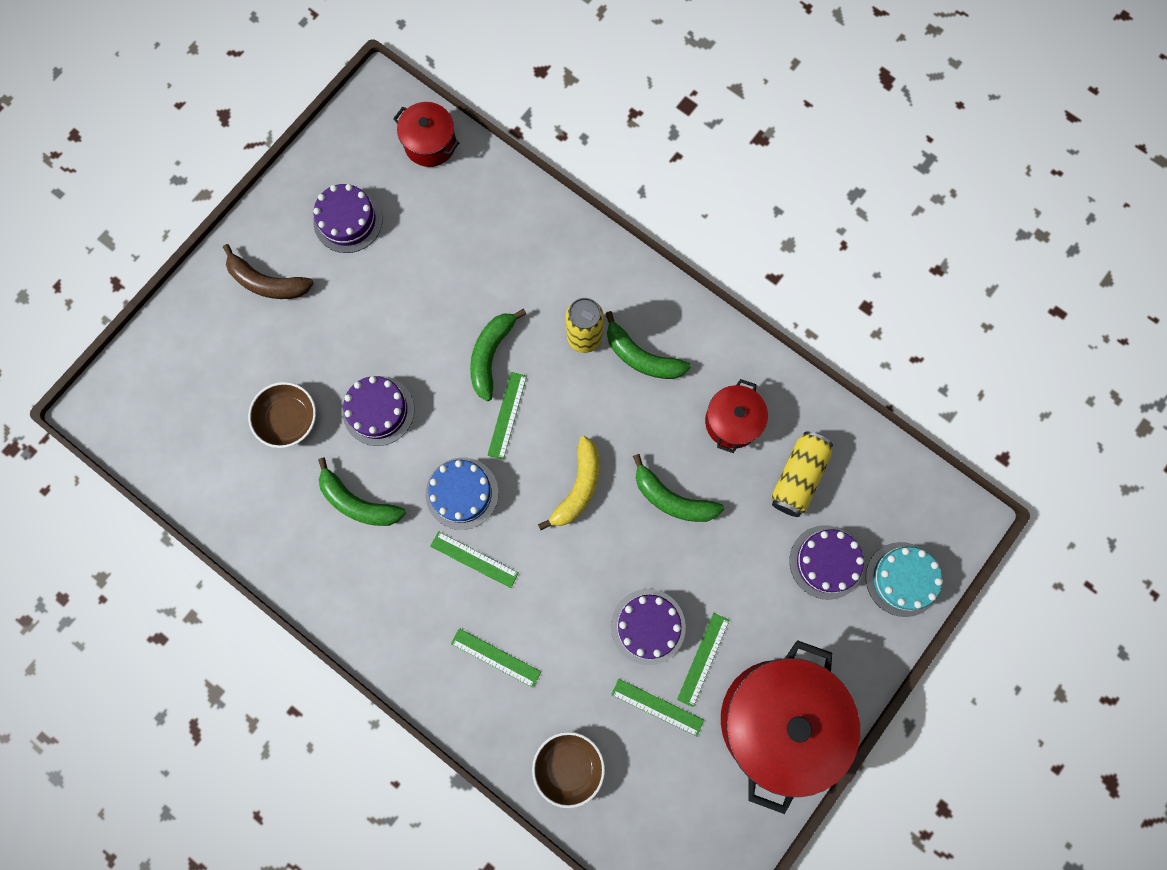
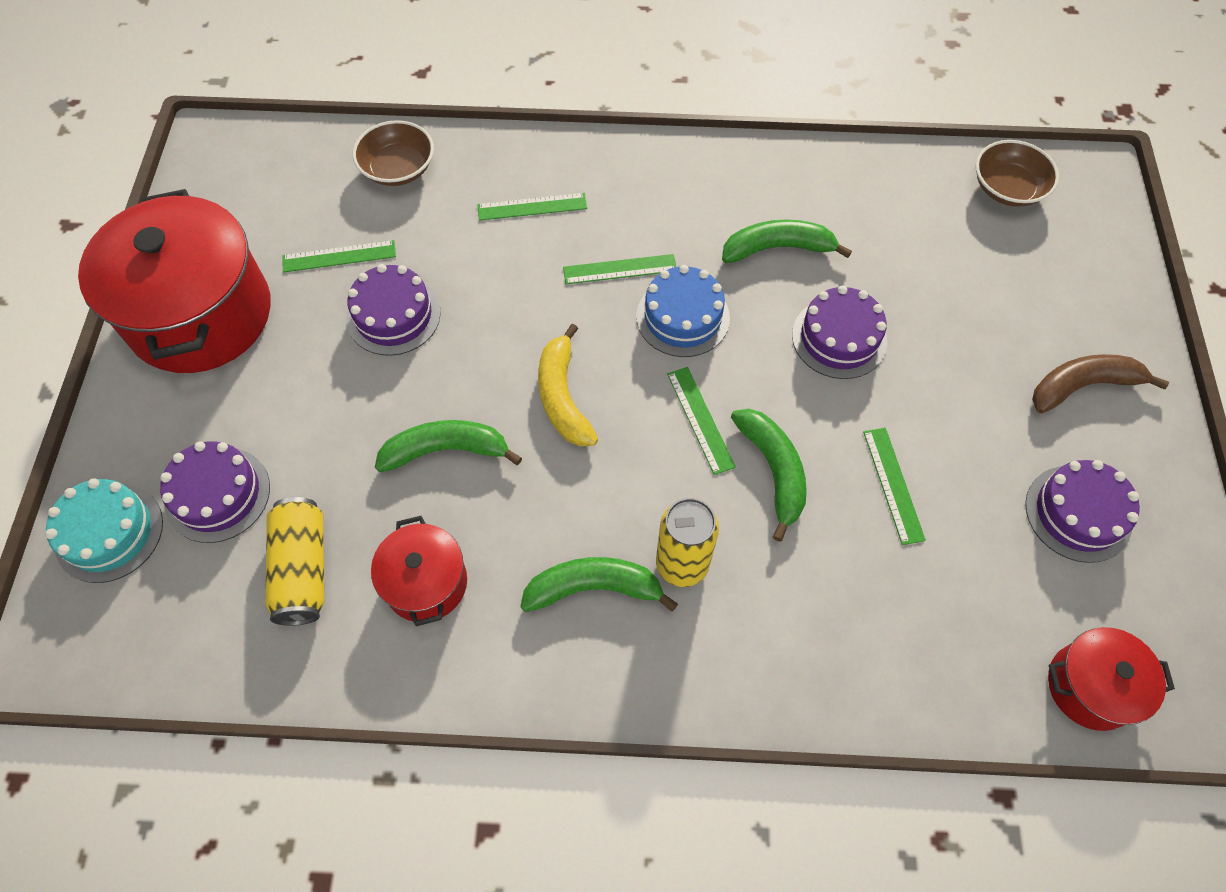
camera: 145 degrees right, 15 degrees down
(288, 419) = (918, 275): brown bowl -> brown bowl (1007, 188)
(703, 659) = (314, 321): green ruler -> green ruler (893, 484)

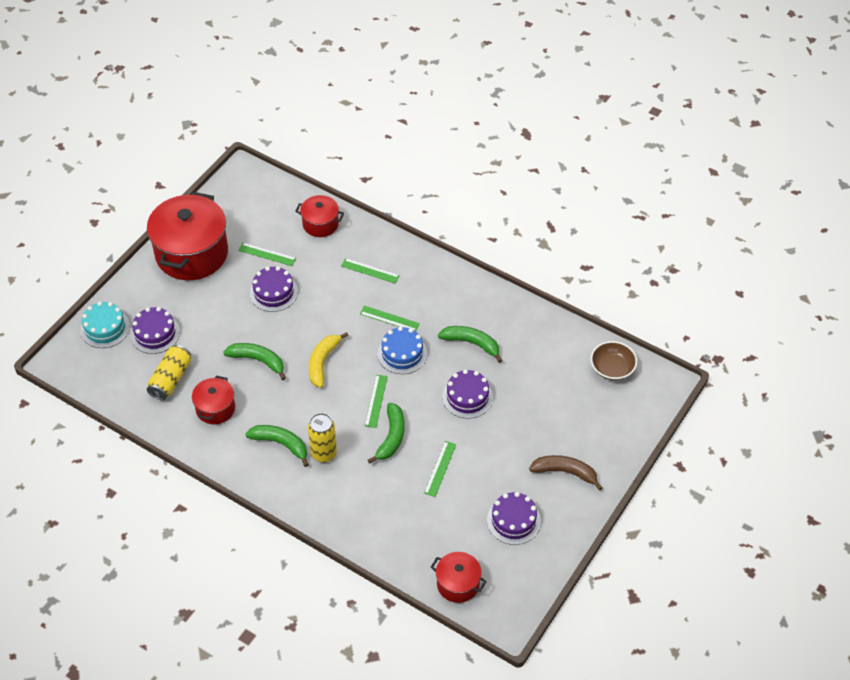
camera: 30 degrees right, 10 degrees down
(398, 168) = (320, 224): brown bowl -> red pot

